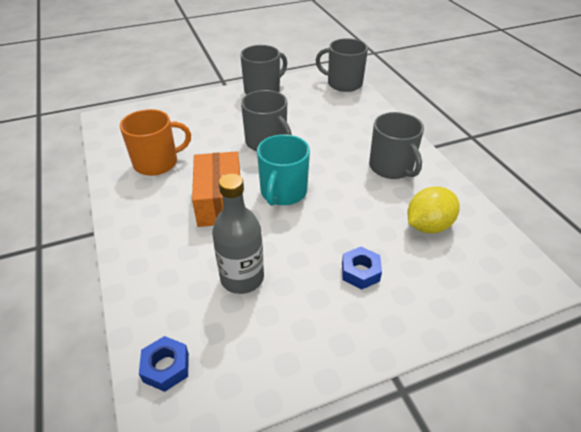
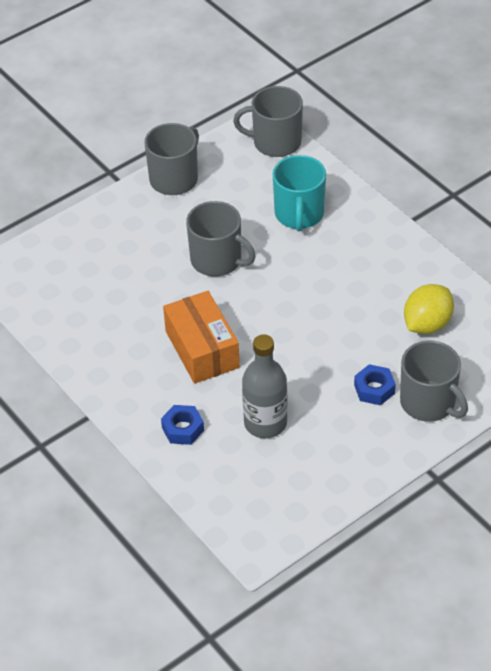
camera: 15 degrees left, 5 degrees up
(157, 162) = (103, 319): orange mug -> none
(166, 367) = (237, 512): blue nut -> blue nut (182, 429)
(283, 192) = (265, 322): turquoise mug -> turquoise mug (299, 214)
(392, 167) = (372, 261): grey mug -> grey mug (429, 403)

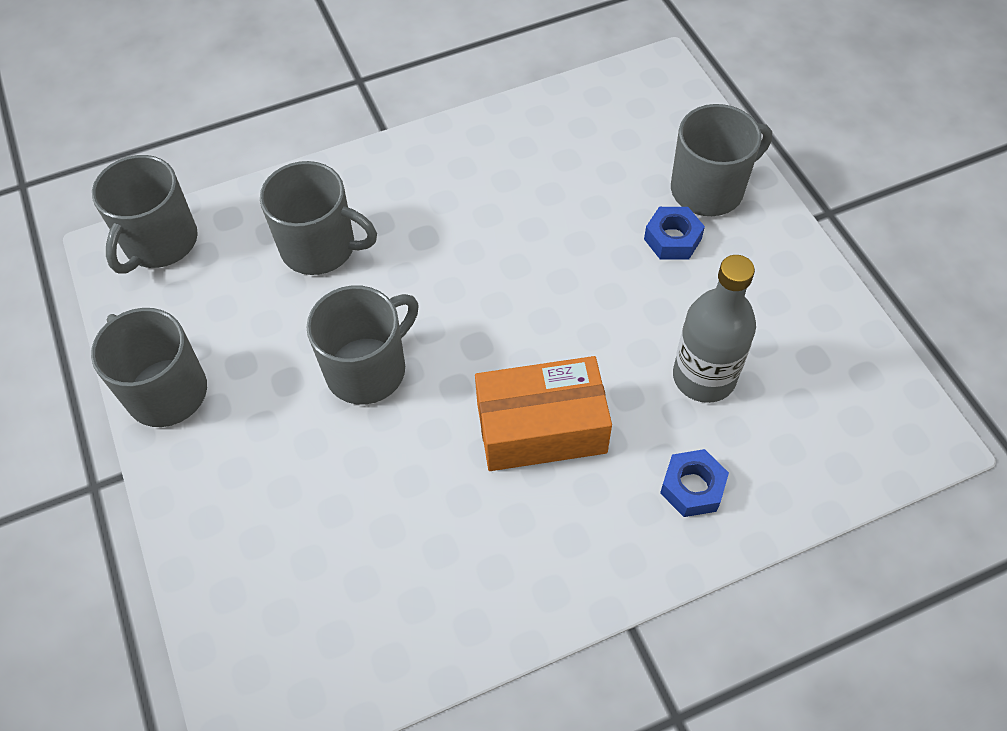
camera: 75 degrees left, 10 degrees up
(299, 214) = (320, 247): turquoise mug -> grey mug
(427, 324) = (577, 158): yellow lemon -> none

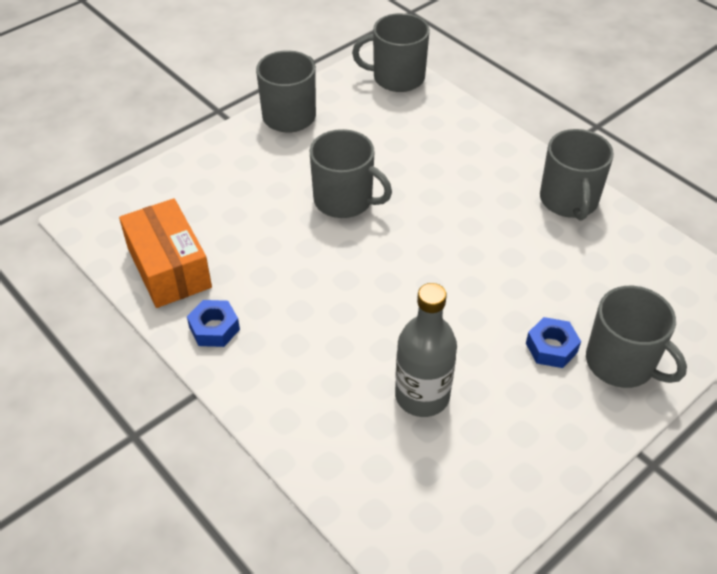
camera: 70 degrees right, 10 degrees down
(320, 247) = (432, 149): grey mug -> grey mug (569, 201)
(541, 428) = (334, 304): orange box -> orange box (169, 268)
(692, 487) = (317, 407): blue nut -> blue nut (214, 328)

